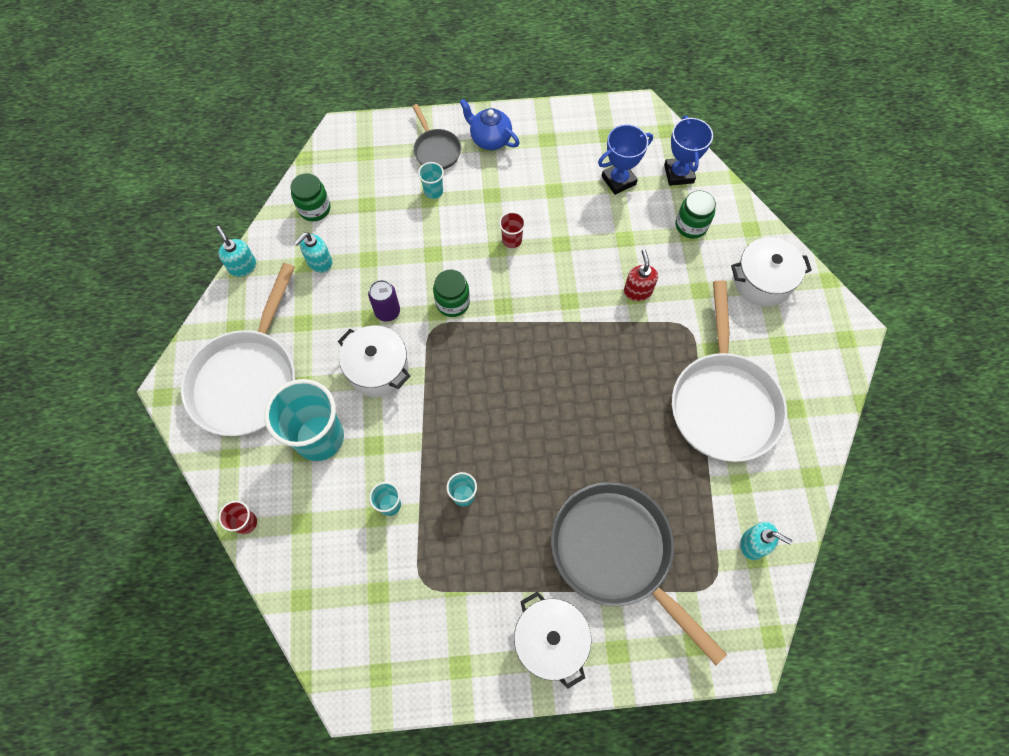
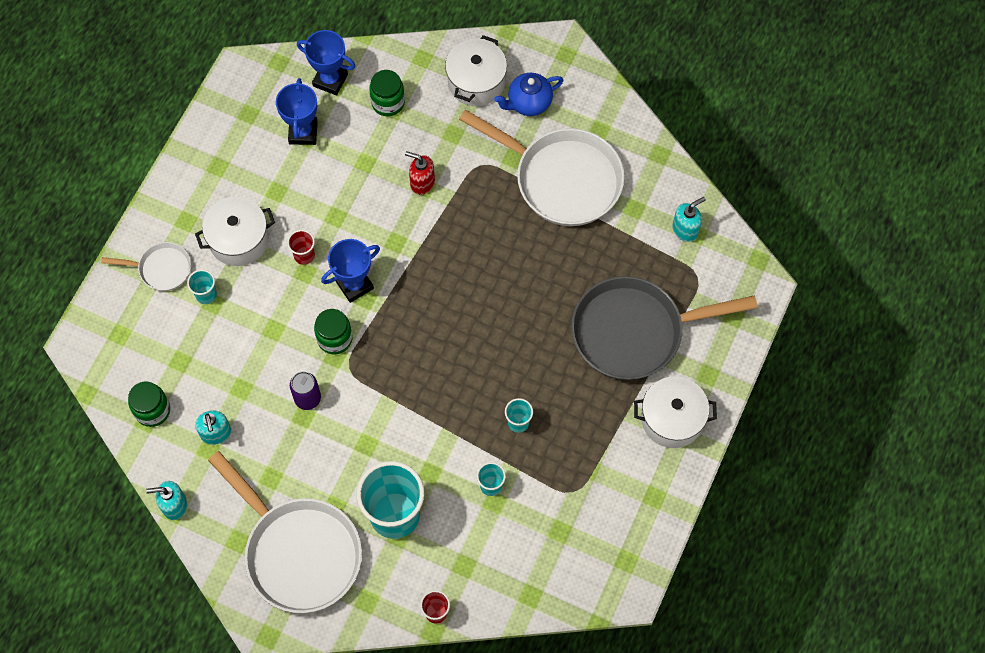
camera: 60 degrees left, 0 degrees up
(378, 369) = (360, 434): white pot -> white pot (239, 240)
(436, 150) = (161, 269): grey pan -> white pan
(490, 139) = (182, 215): blue teapot -> blue teapot (528, 103)
(510, 291) = (354, 285): none -> blue trophy

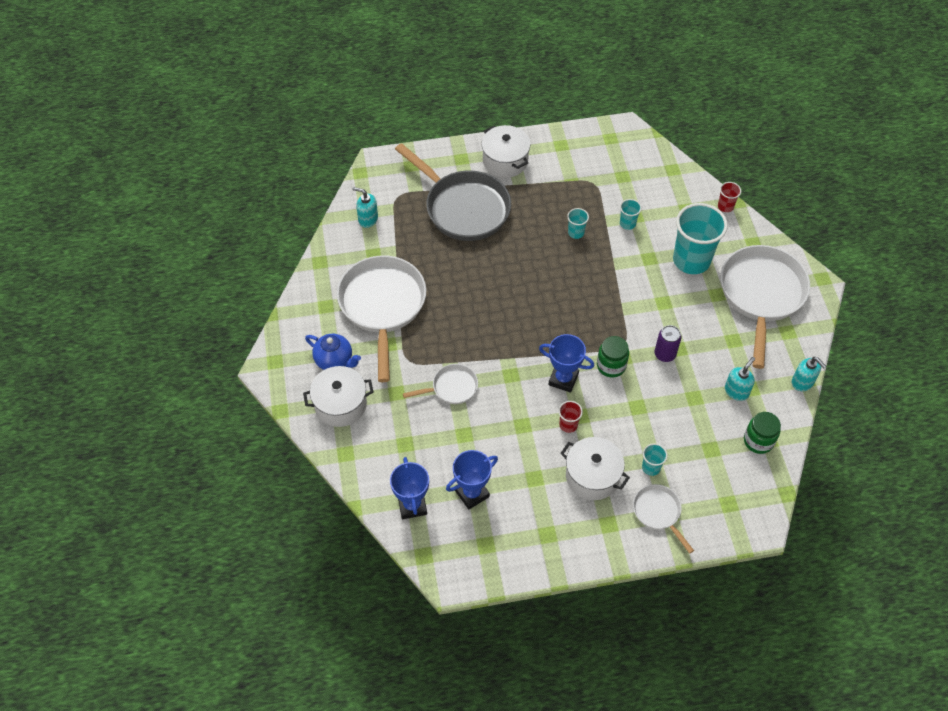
camera: 125 degrees left, 10 degrees down
(388, 102) = (402, 452): green jar -> none
(422, 183) = (451, 387): red soap dispenser -> white pan

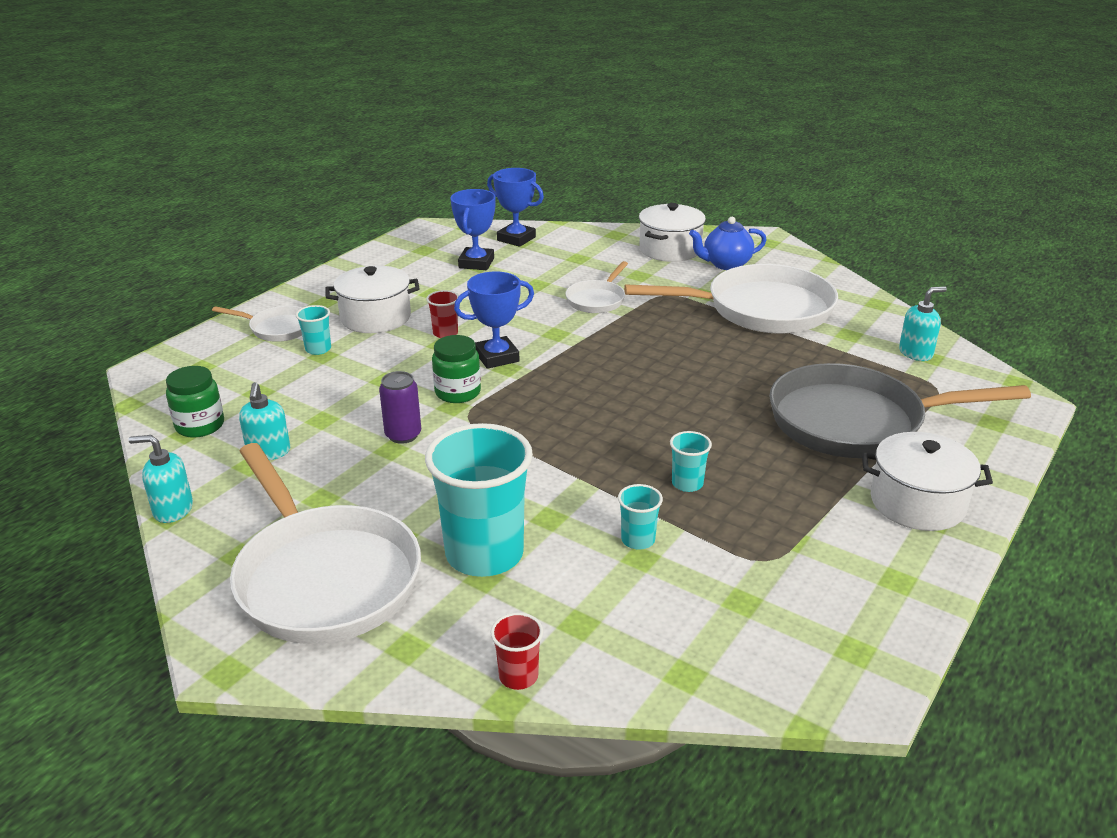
camera: 135 degrees right, 25 degrees down
(382, 306) = (760, 310): white pan -> white pan turned 45 degrees counterclockwise

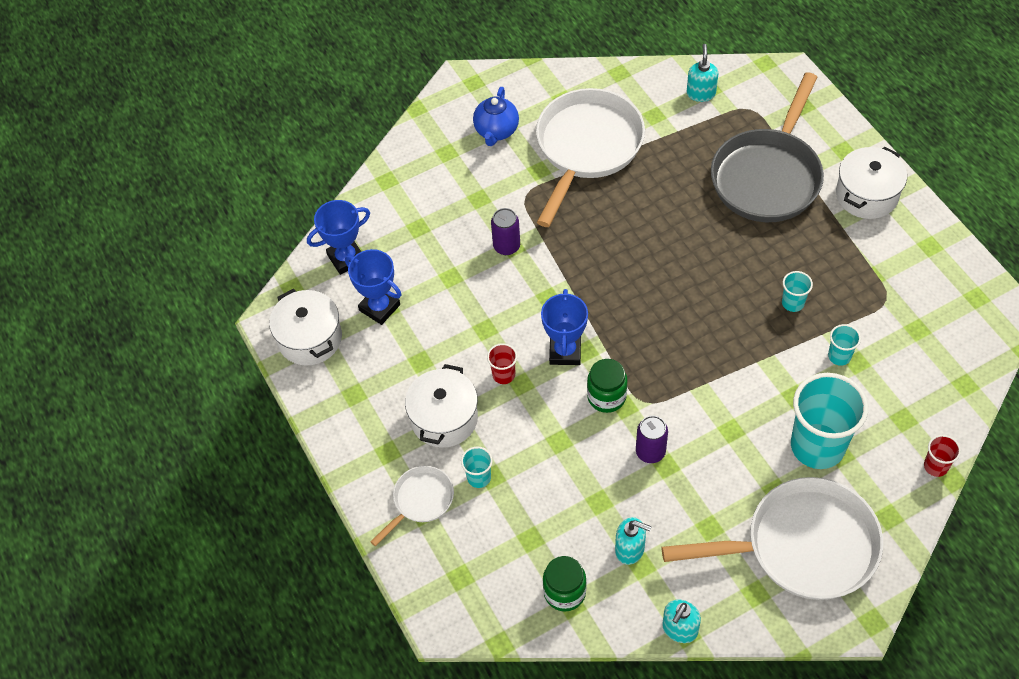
camera: 60 degrees left, 25 degrees up
(597, 300) = (506, 246): white pan -> purple can
(670, 249) = (444, 155): white pot -> white pot (310, 338)

